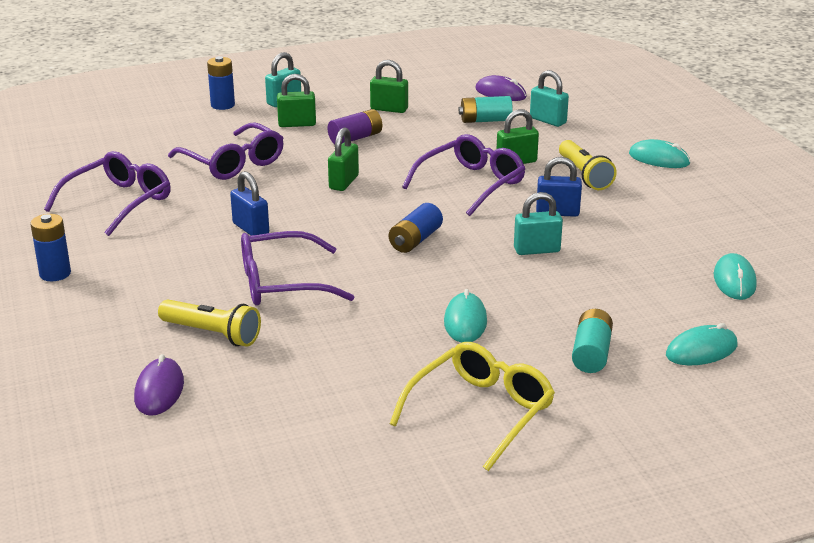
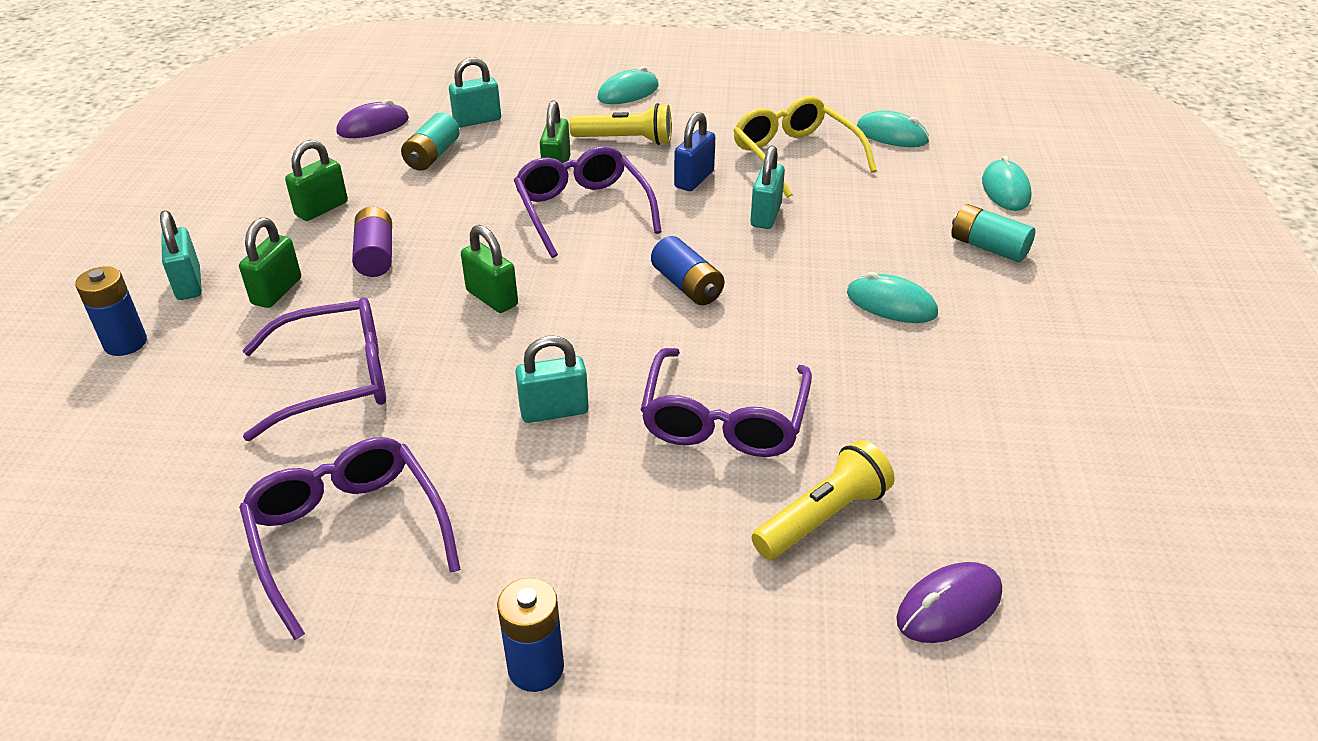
camera: 65 degrees left, 10 degrees up
(159, 390) = (949, 606): purple mouse -> purple mouse turned 60 degrees counterclockwise
(251, 229) = (554, 411): blue padlock -> turquoise padlock
(481, 412) = (1075, 346): yellow glasses -> yellow glasses (794, 156)

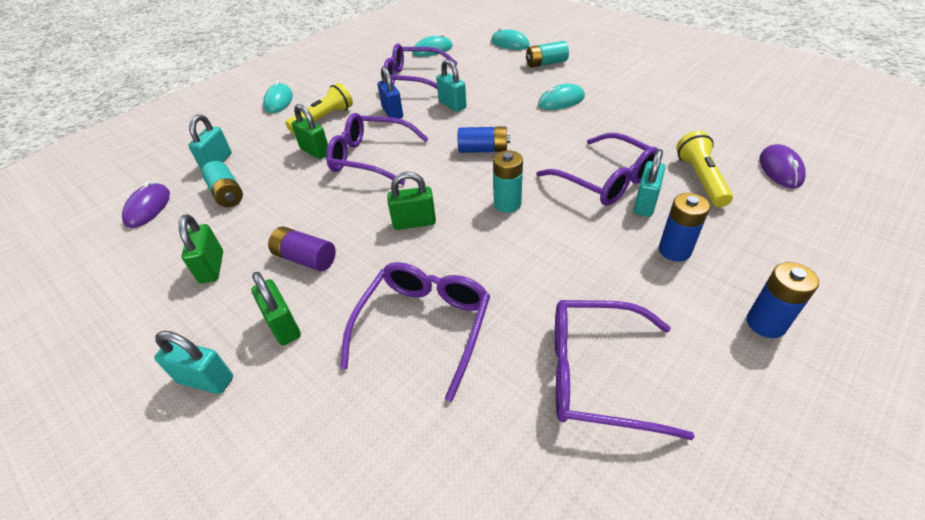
camera: 50 degrees left, 5 degrees up
(125, 343) = (237, 453): blue battery -> blue battery (674, 250)
(554, 411) = (547, 236): turquoise padlock -> turquoise padlock (645, 203)
(590, 353) = (507, 204): none -> turquoise battery
(794, 156) = (413, 78): yellow glasses -> purple glasses

